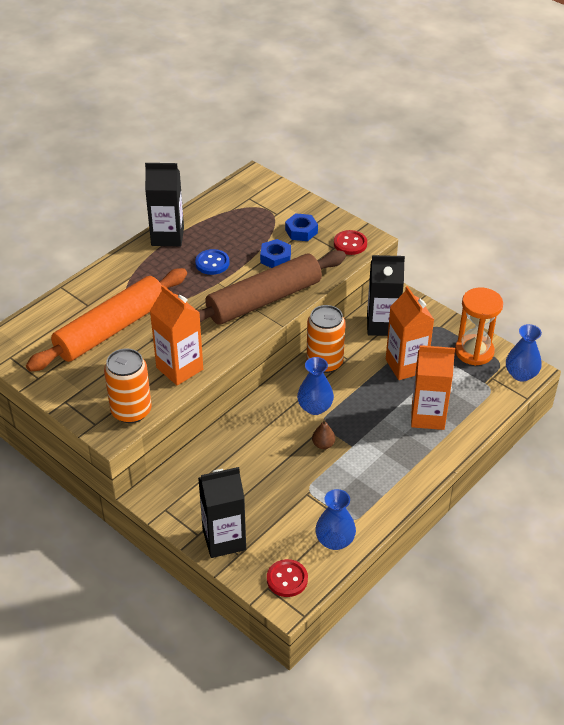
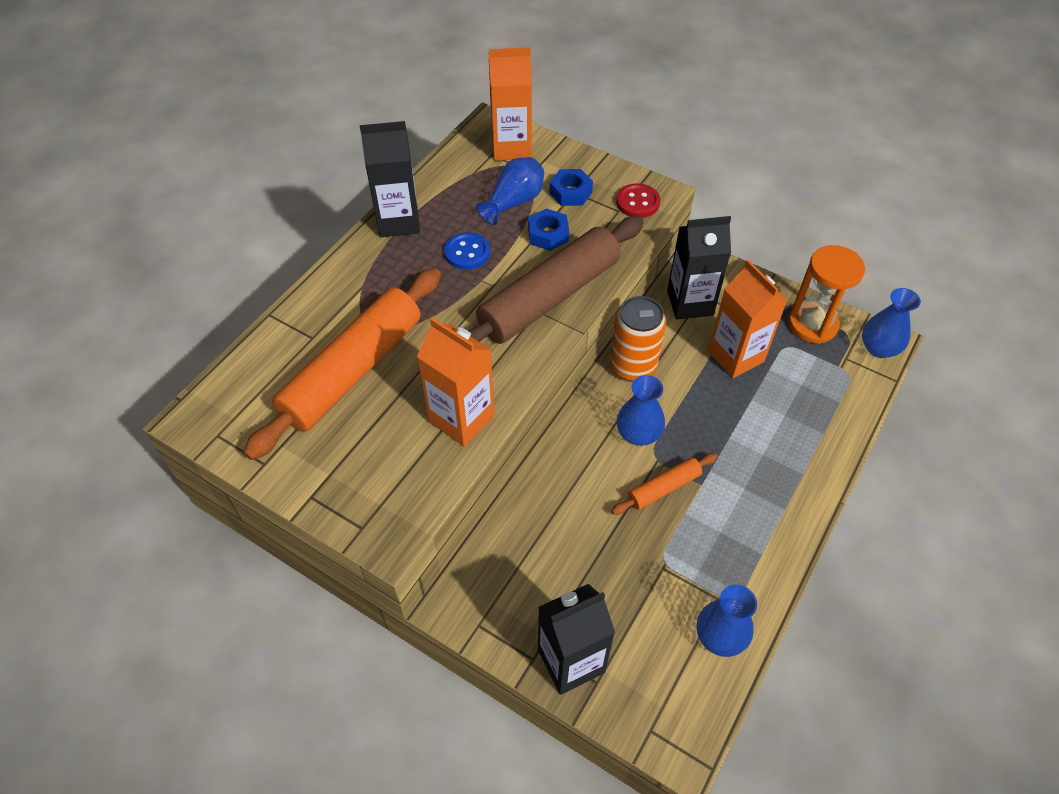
camera: 10 degrees left, 10 degrees up
(131, 411) = (409, 498): orange can -> none
(256, 233) = (514, 202): none -> blue vase
(287, 579) = (673, 711): red button -> none
(323, 444) = (664, 488): brown pear -> orange rolling pin
(428, 416) = (784, 425): orange carton -> orange carton (511, 147)

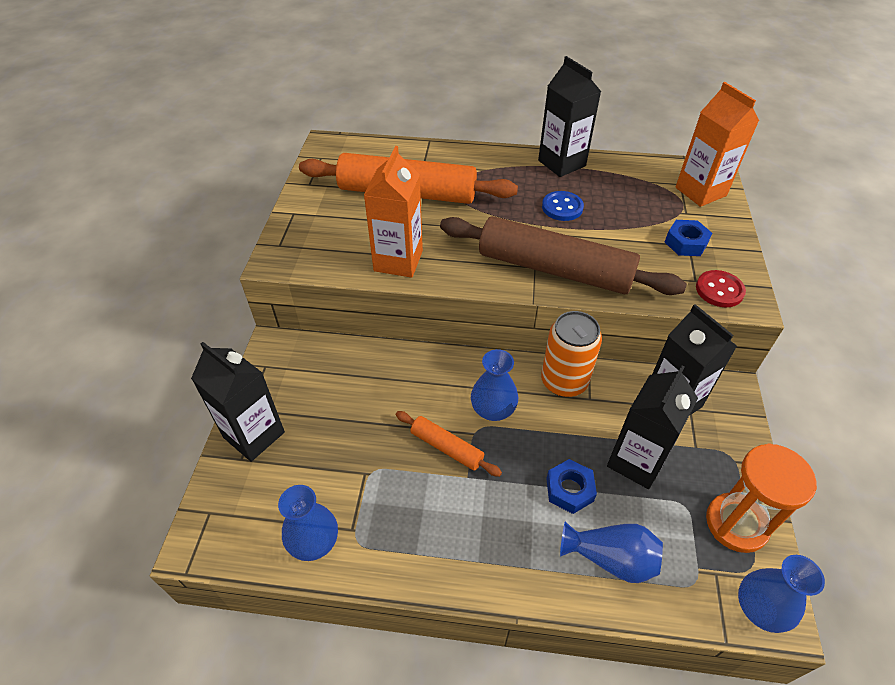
camera: 65 degrees right, 5 degrees down
(514, 202) = (640, 214): blue vase -> blue vase (611, 558)
(548, 234) = (623, 245): blue nut -> blue nut (569, 490)
(735, 356) = (636, 461): orange carton -> black carton

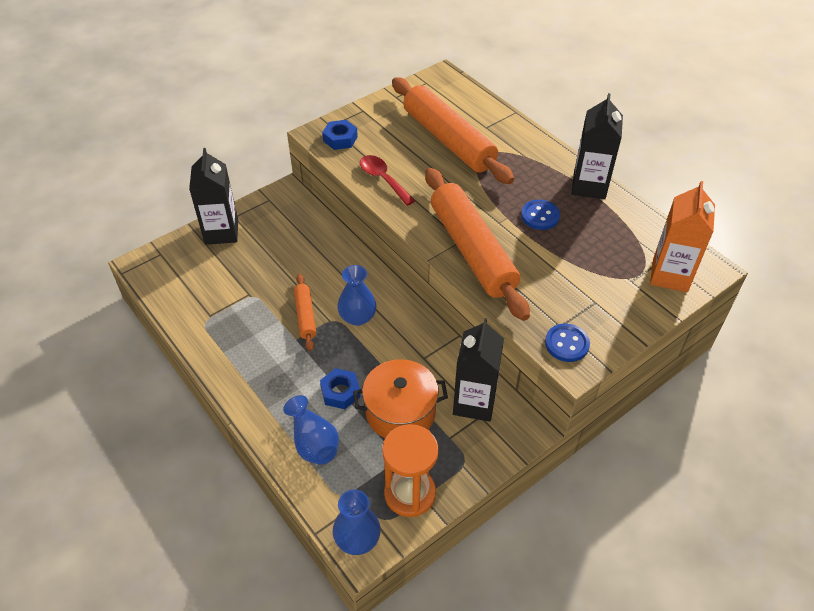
camera: 45 degrees right, 0 degrees up
(314, 541) = (187, 306): blue vase -> none
(398, 261) = (383, 179): orange carton -> red spoon
(554, 269) = (472, 250): brown rolling pin -> orange rolling pin
(564, 381) = (422, 336): orange can -> none
(636, 461) = (400, 412): black carton -> orange pot
(686, 243) = (594, 299): blue nut -> blue nut (340, 139)
(719, 290) = (567, 344): red button -> blue button

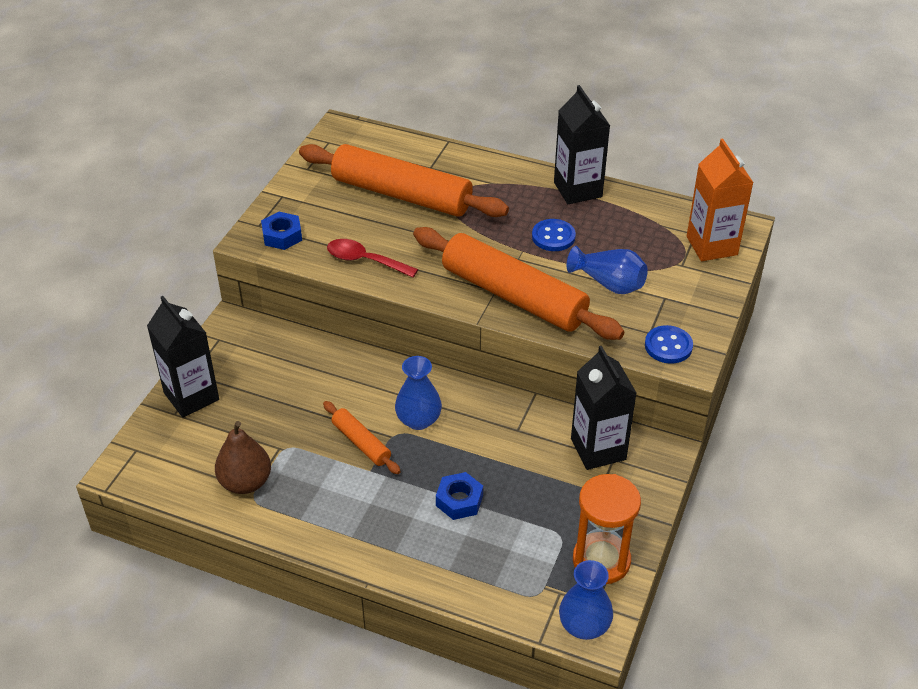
camera: 30 degrees left, 5 degrees down
(209, 308) = (245, 482): none -> brown pear
(313, 442) = (470, 560): blue vase -> blue vase (609, 283)
(400, 412) = (534, 491): orange pot -> none

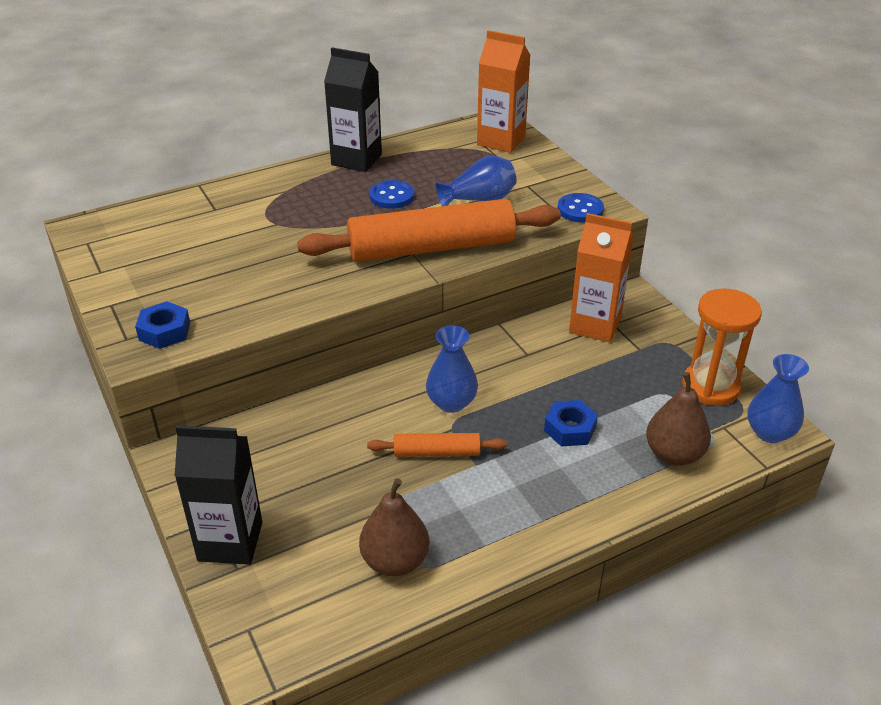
camera: 50 degrees left, 5 degrees down
(365, 261) = (274, 300): red spoon -> none
(401, 194) = (223, 239): orange rolling pin -> none
(494, 576) = (674, 454): none -> brown pear
(598, 449) = (595, 325): black carton -> orange carton

